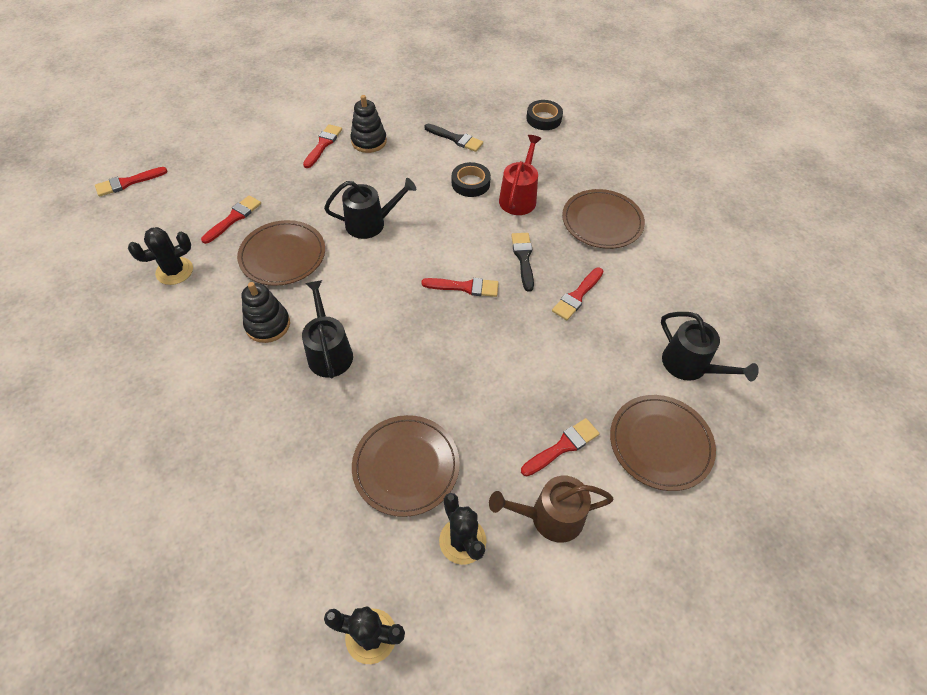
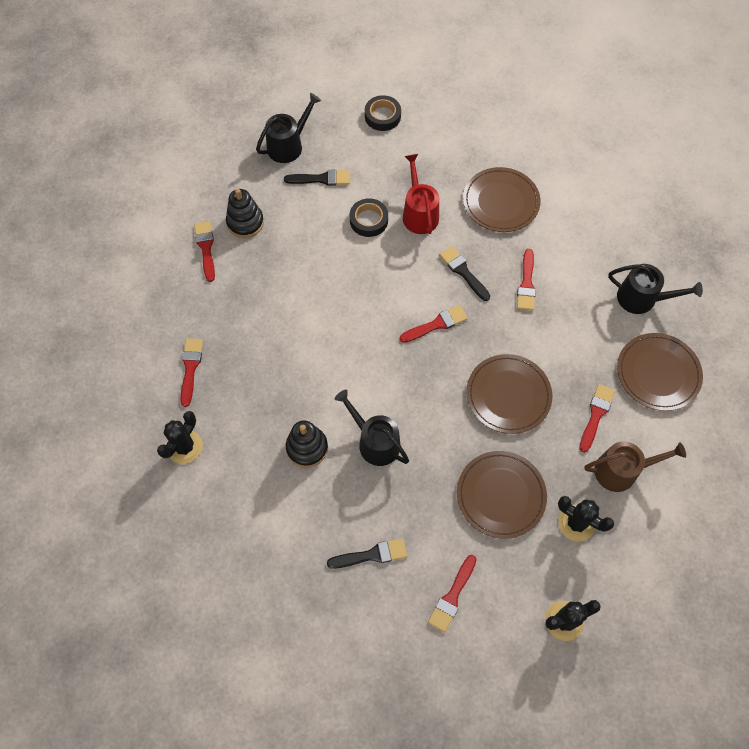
camera: 30 degrees left, 10 degrees up
(128, 182) = (56, 387): red brush -> red brush (452, 596)
(241, 447) = (372, 555): none -> black brush
(282, 255) = (265, 379): brown plate -> brown plate (508, 395)
(370, 223) = (314, 307): black watering can -> black watering can (288, 145)
(550, 517) = (621, 471): brown watering can -> brown watering can turned 150 degrees counterclockwise

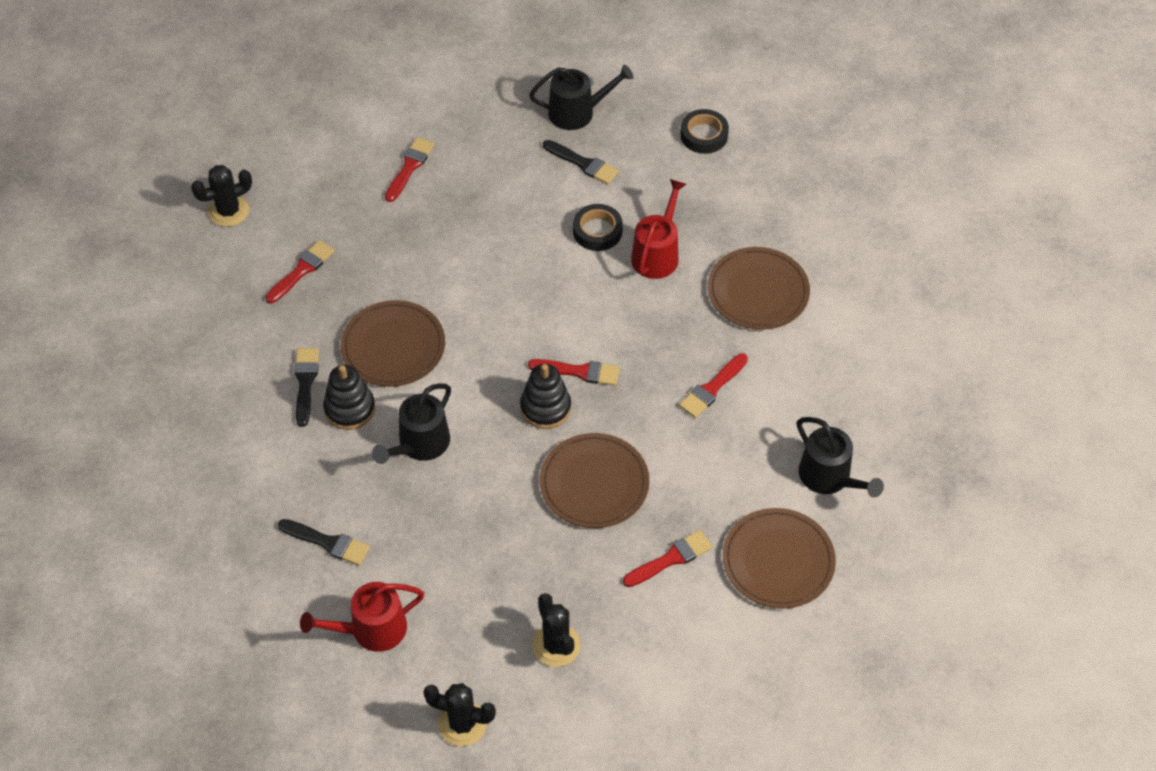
camera: 35 degrees right, 10 degrees down
(184, 447) = (237, 338): black cactus -> black cactus (228, 211)
(245, 222) = (469, 164): black stacking toy -> black stacking toy (545, 408)
(375, 442) = (420, 444): black watering can -> black watering can turned 135 degrees counterclockwise
(452, 596) = (372, 629): red brush -> red watering can
(463, 272) = (653, 337): black brush -> black brush (305, 382)
(501, 495) = (502, 570): brown plate -> brown plate (393, 346)
(621, 471) = (649, 627): brown watering can -> none

